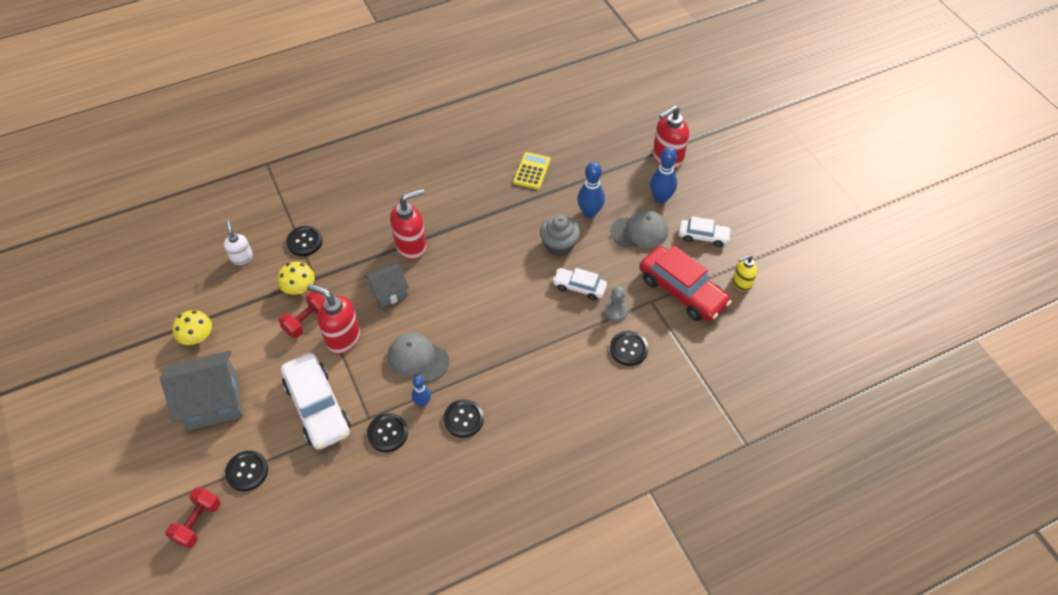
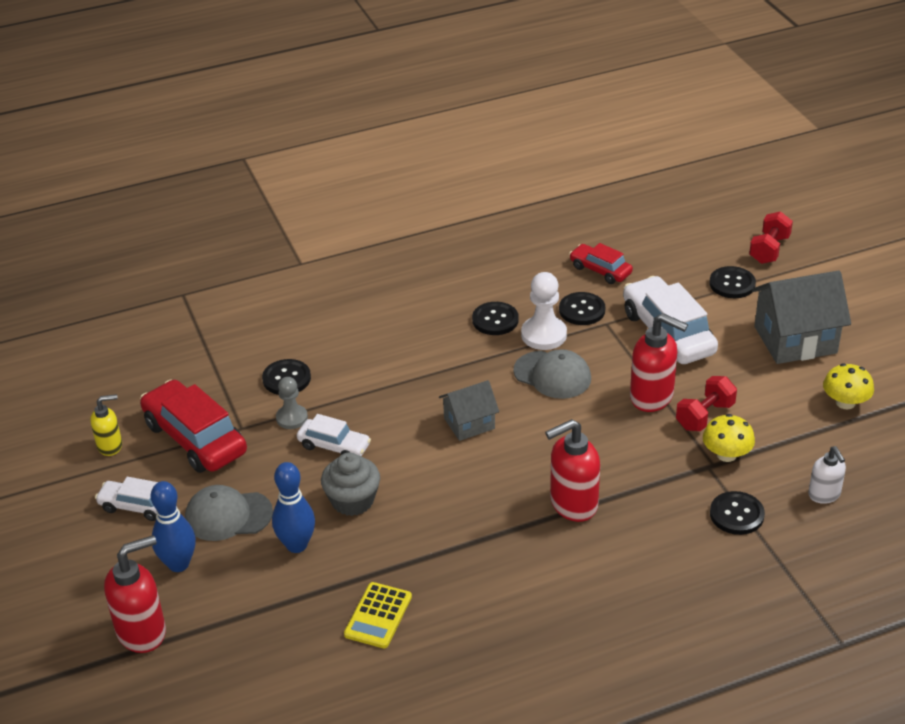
camera: 175 degrees left, 15 degrees down
(365, 488) = (600, 270): none -> red car
(389, 292) = (599, 446): grey house -> grey house (469, 423)
(422, 402) = (543, 335): blue bowling pin -> white pawn

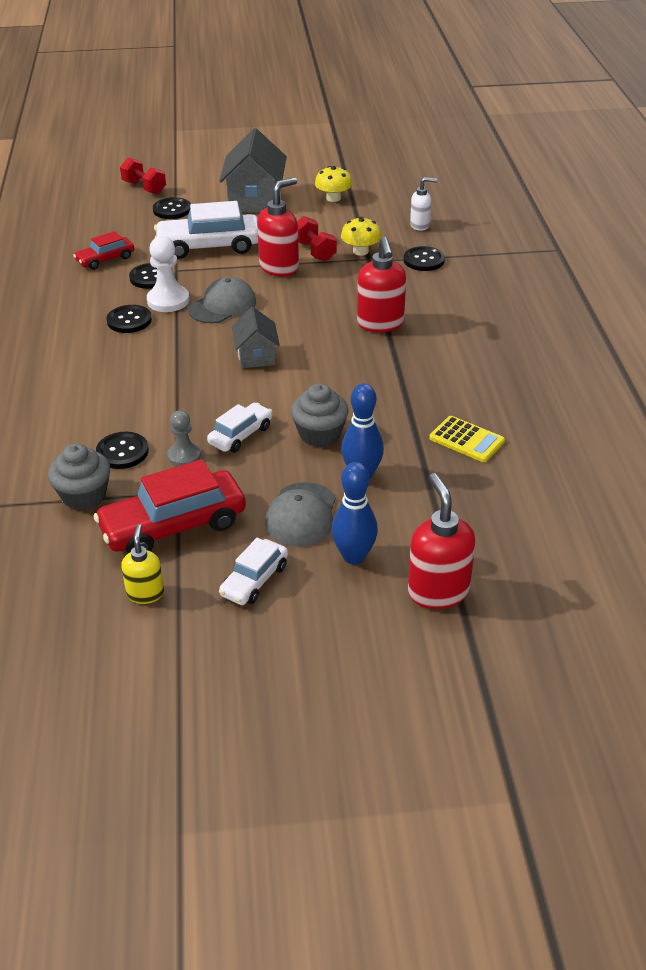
camera: 75 degrees left, 0 degrees up
(222, 375) = (84, 496): none -> grey cupcake

